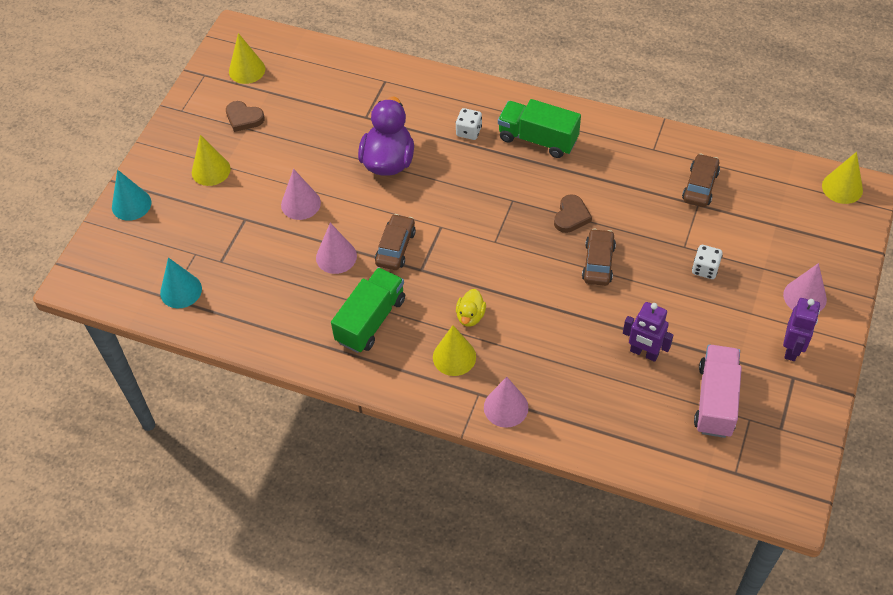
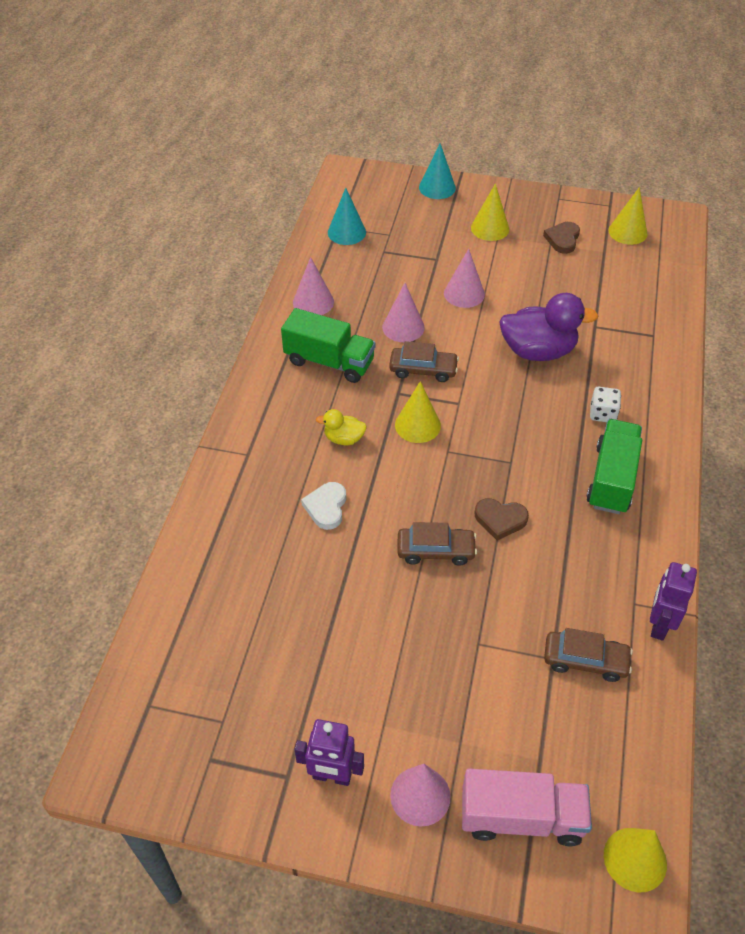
camera: 80 degrees right, 5 degrees down
(454, 357) = (291, 430): yellow cone -> yellow cone (417, 425)
(506, 407) = (232, 478): pink cone -> pink cone (313, 302)
(547, 335) = (326, 507): none -> white heart
(644, 353) = (311, 603): purple robot -> purple robot (659, 625)
(705, 269) = (446, 668): white dice -> none
(715, 400) = (248, 682): pink truck -> pink truck (521, 817)

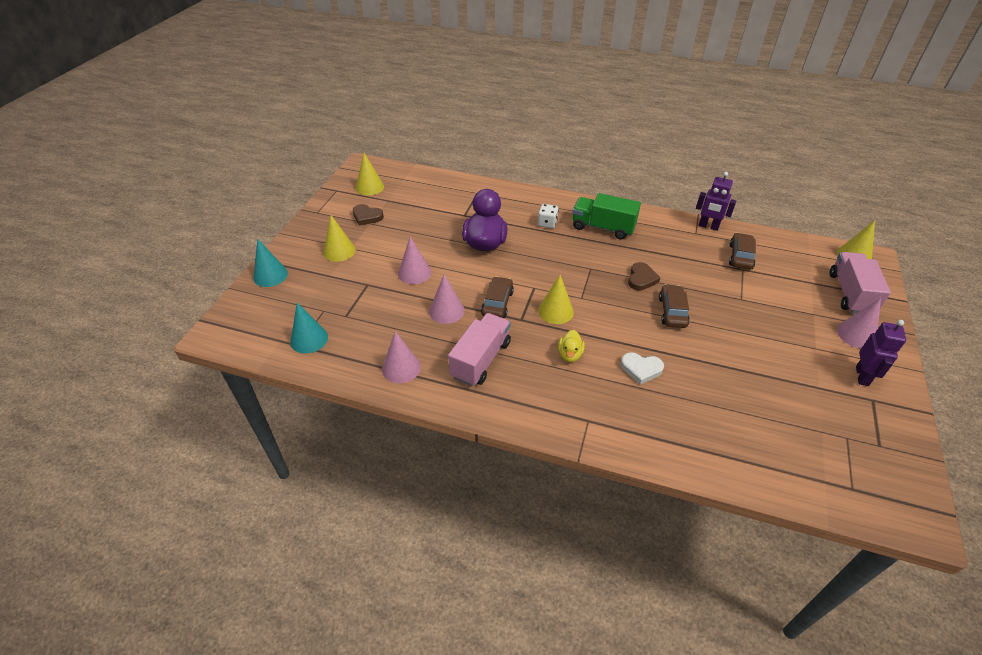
camera: 85 degrees left, 5 degrees down
(329, 362) = (481, 360): green truck -> pink truck

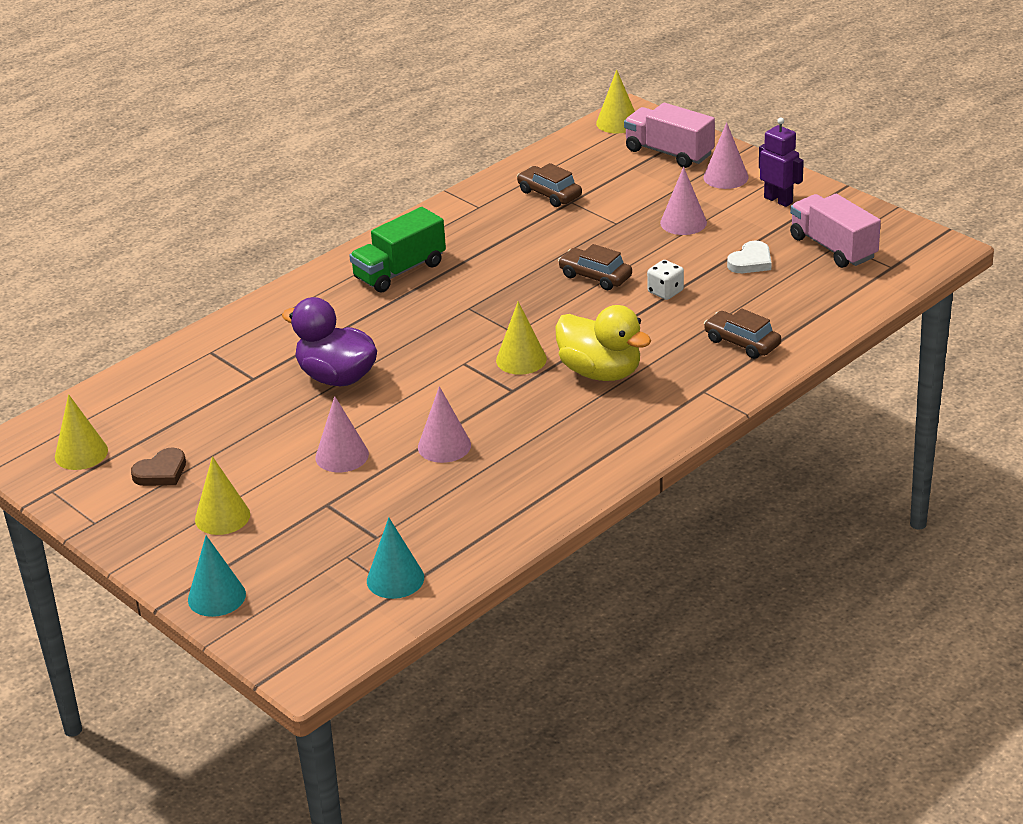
camera: 60 degrees left, 10 degrees down
(401, 368) = (516, 508): pink cone -> pink cone (683, 222)
(481, 360) = (554, 441): pink truck -> pink truck (833, 247)
(497, 303) = (467, 401): brown car -> brown car (742, 343)
(547, 223) = (346, 312): white dice -> white dice (665, 292)
(570, 355) = (601, 372): yellow duck -> yellow duck, size x2.01
(641, 279) = (522, 277): brown heart -> none
(641, 369) = (661, 330): white heart -> white heart (751, 262)
(708, 226) = (476, 193): purple robot -> none

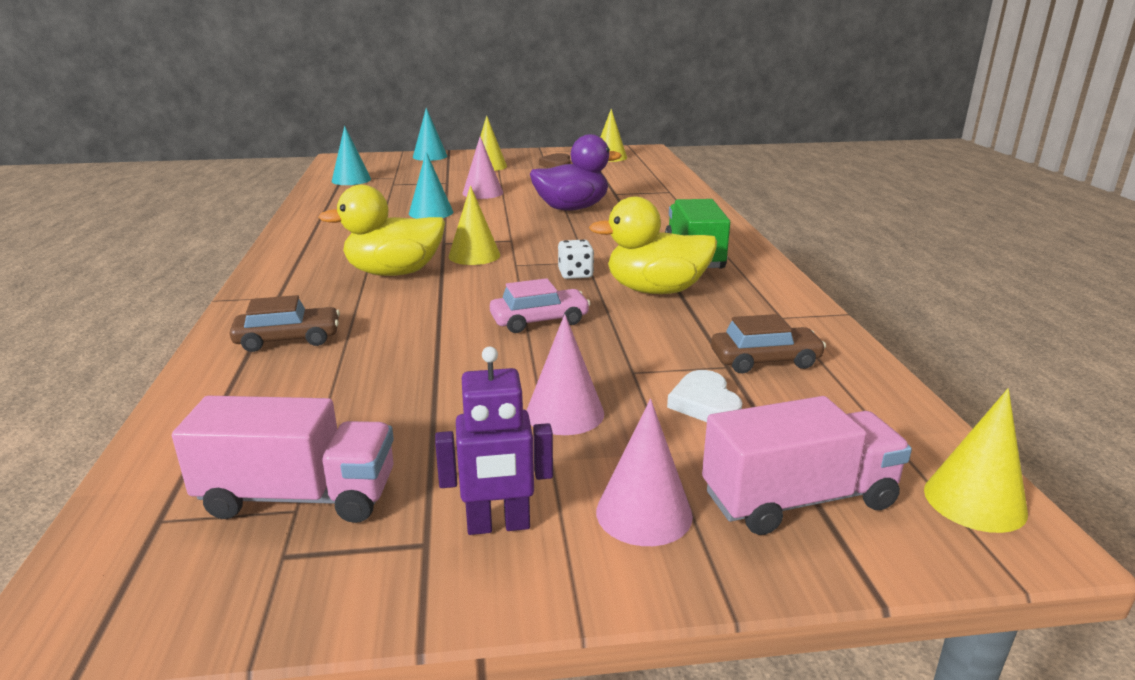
camera: 125 degrees right, 10 degrees down
(444, 446) = (431, 212): pink cone -> turquoise cone
(491, 259) = (656, 290): none -> yellow duck
(595, 276) = (539, 320): brown car -> pink car
(665, 292) = (445, 341): white dice -> white dice (575, 274)
(751, 262) = (397, 414): white heart -> white heart (705, 403)

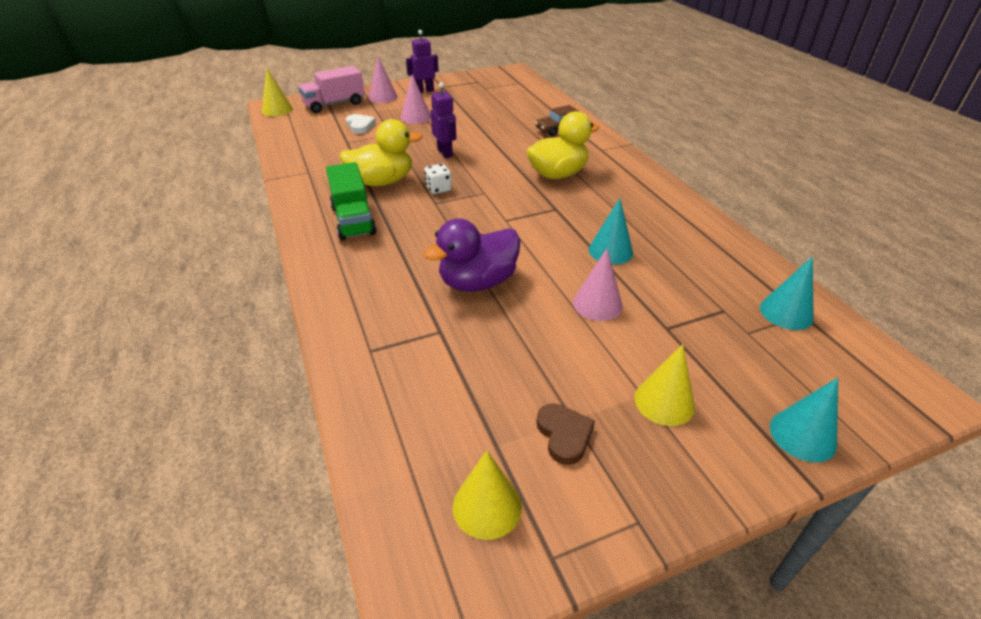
camera: 165 degrees right, 15 degrees up
(299, 496) = (487, 90): pink truck -> none
(474, 255) = (520, 197): yellow cone -> none
(539, 320) = (445, 153): pink car -> purple robot
(765, 360) = (328, 146): brown car -> none

